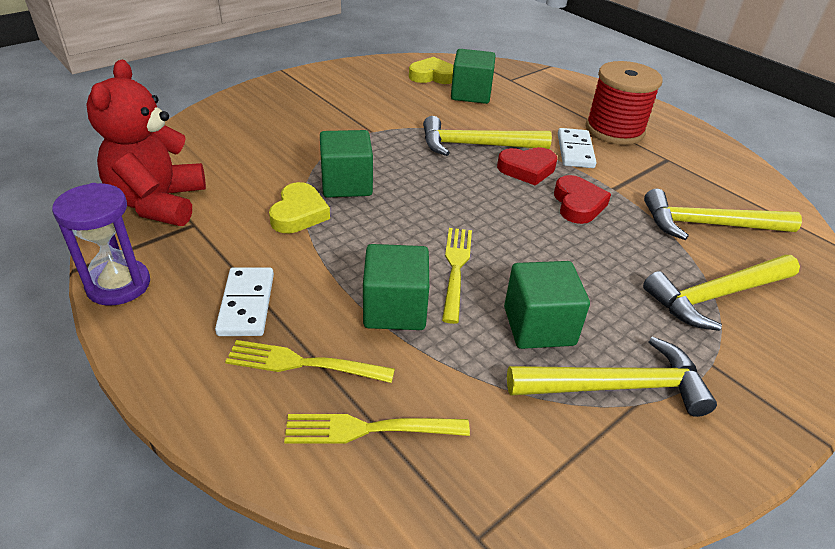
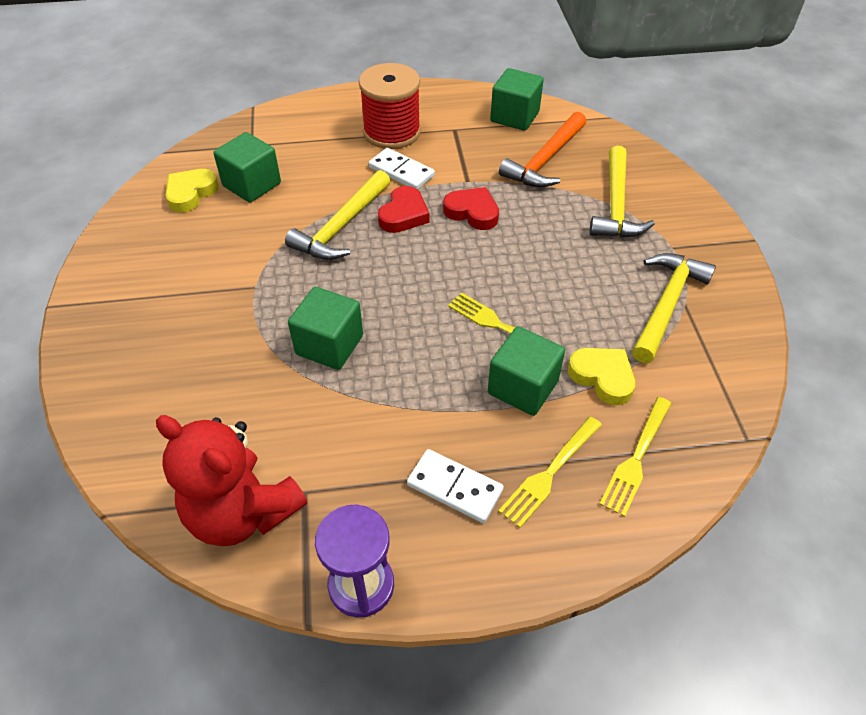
camera: 55 degrees left, 10 degrees up
(299, 213) = (349, 400): yellow heart -> yellow heart (602, 377)
(539, 326) = (591, 312): green cube -> green cube (514, 117)
(708, 225) = (545, 160): yellow hammer -> orange hammer

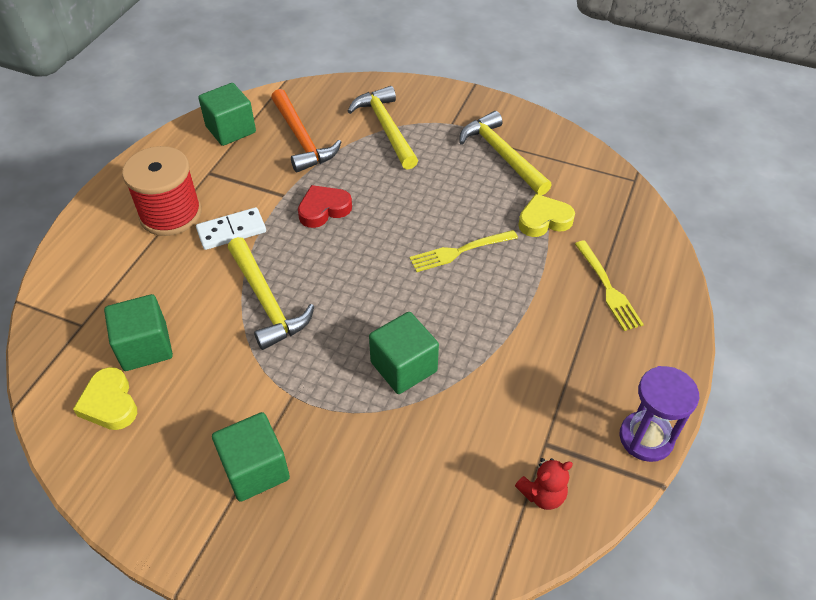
camera: 60 degrees left, 0 degrees up
(242, 512) = (542, 494): red teddy bear -> red teddy bear, size x0.47
(404, 215) = (288, 253): red heart -> none
(455, 487) = (591, 346): white domino -> none
(523, 387) = (526, 266): green cube -> green cube (255, 469)
(616, 205) = (386, 128): yellow hammer -> yellow hammer turned 150 degrees counterclockwise
(636, 458) = (620, 238): yellow fork -> none

